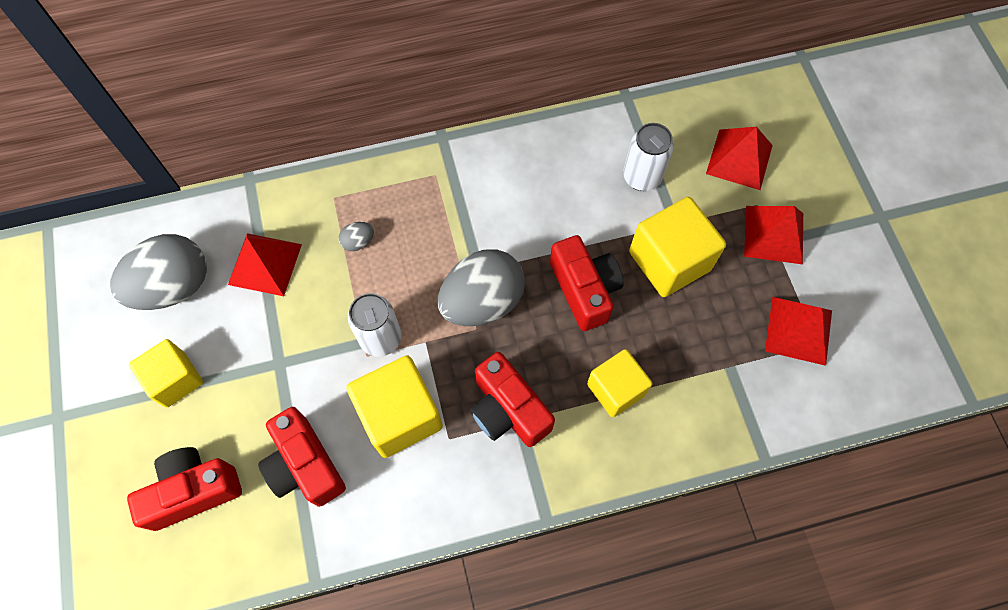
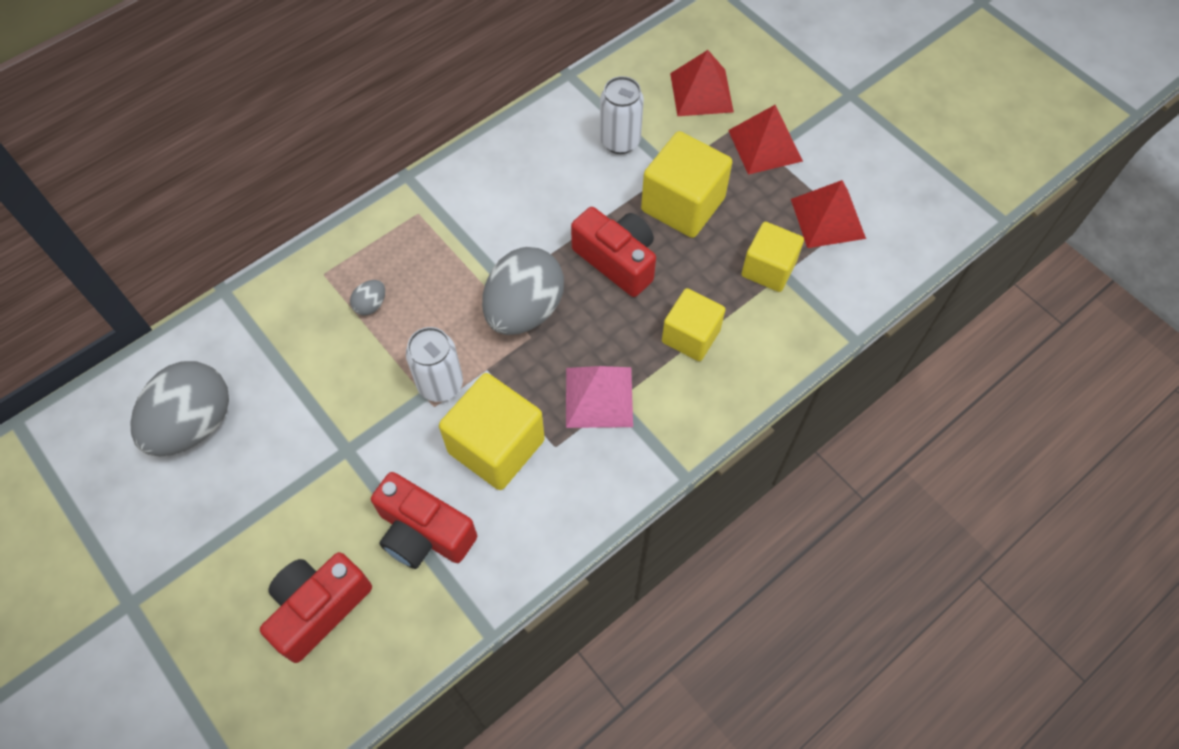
camera: 25 degrees left, 5 degrees down
(175, 379) = (243, 512): yellow cube -> yellow cube (768, 269)
(265, 264) = (283, 364): red pyramid -> none
(508, 410) = (599, 396): red camera -> pink pyramid

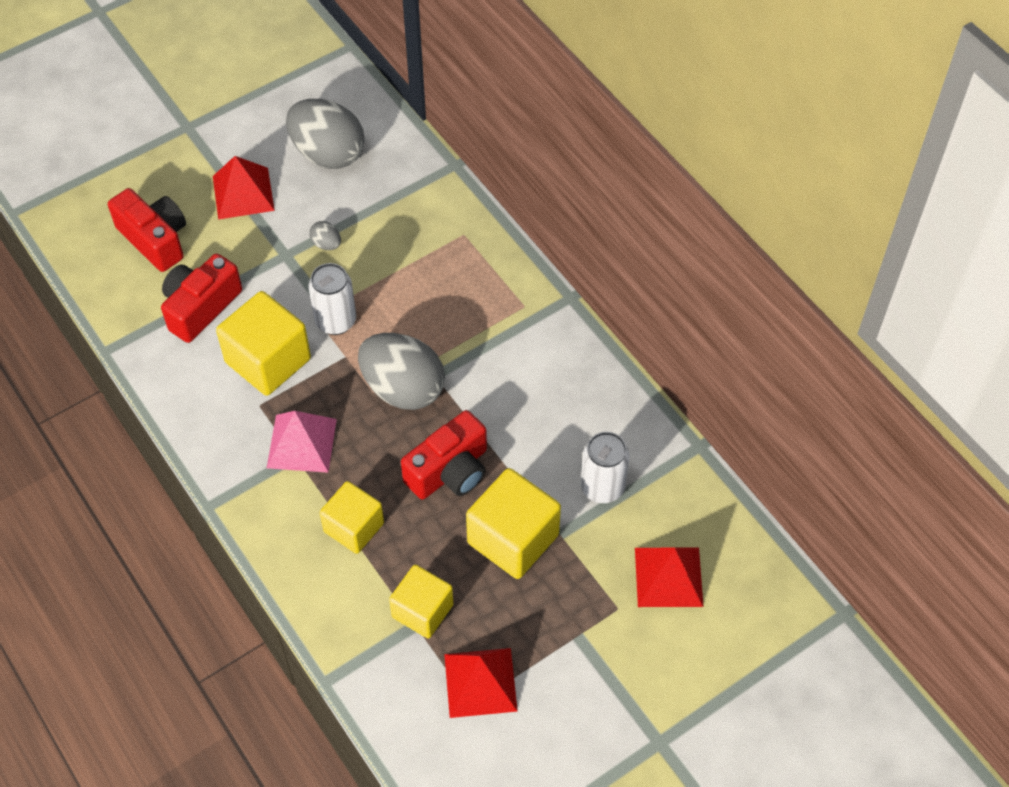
camera: 95 degrees right, 5 degrees down
(371, 305) = (425, 270): grey egg -> grey egg (326, 244)
(765, 145) = (587, 633): red pyramid -> red pyramid (243, 193)

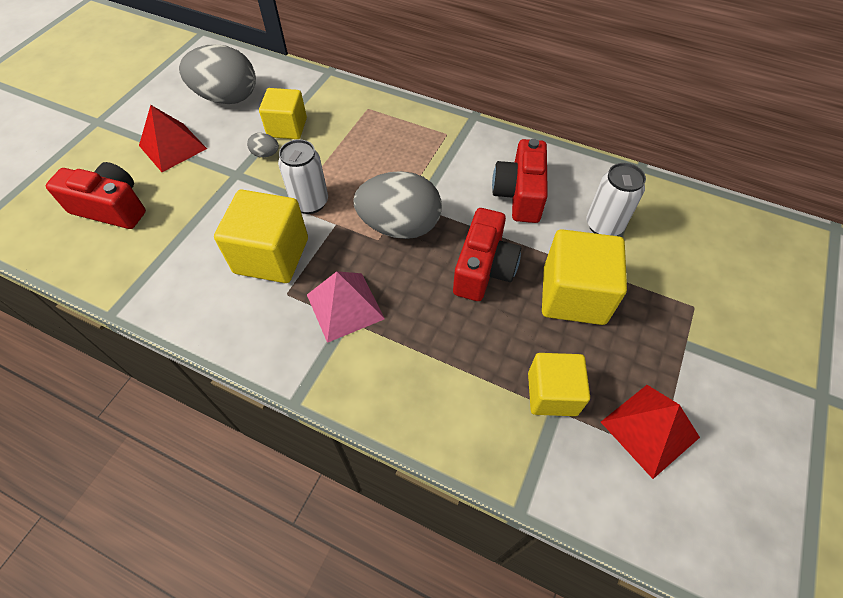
camera: 30 degrees left, 0 degrees up
(200, 307) = (184, 241): red camera -> red camera (519, 194)
(354, 527) = (440, 353): yellow cube -> yellow cube (287, 127)
(668, 576) = (705, 264): red pyramid -> none

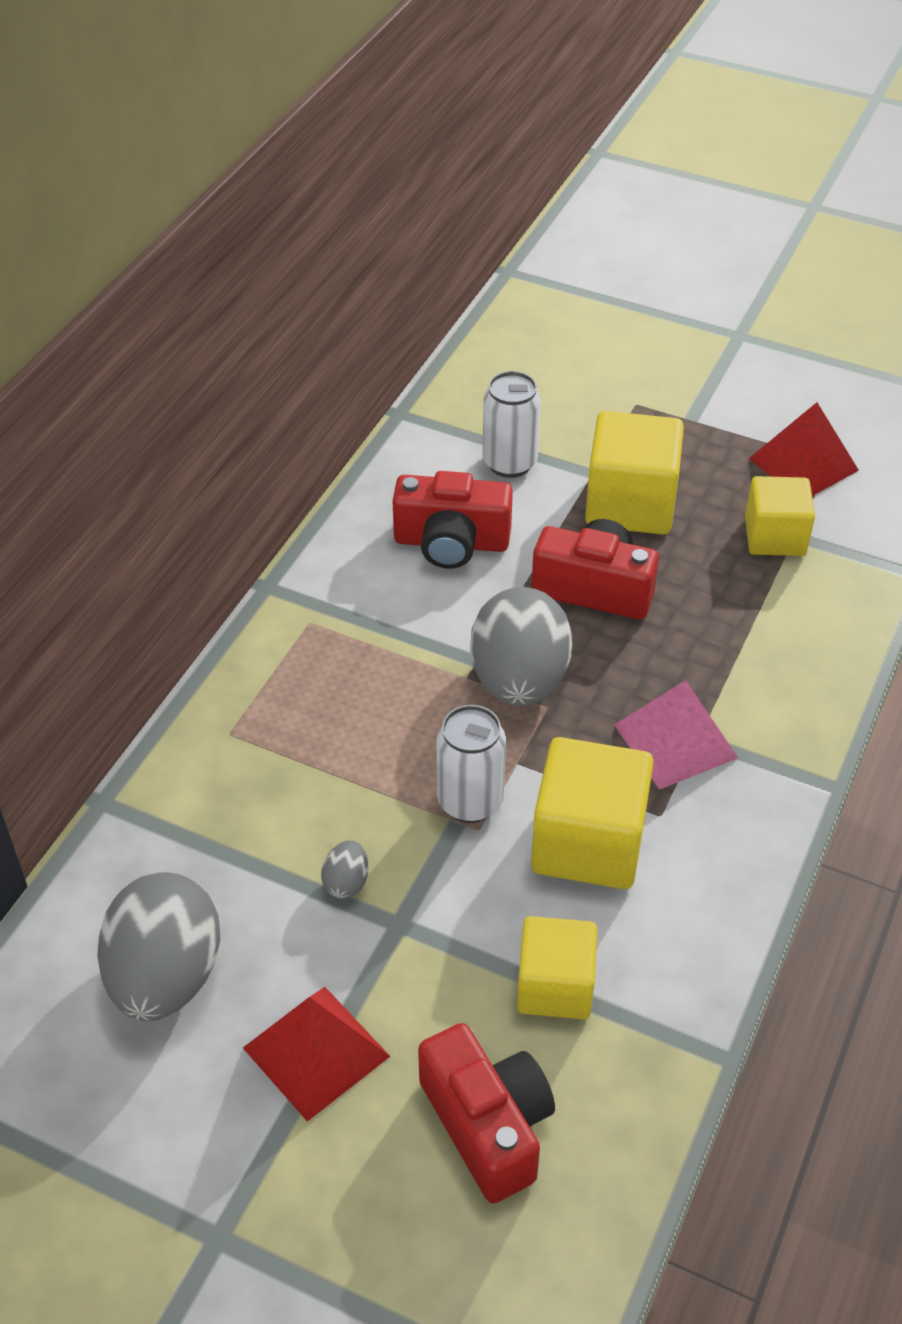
camera: 90 degrees left, 10 degrees down
(111, 208) = (488, 1125): red camera -> red camera turned 135 degrees clockwise
(287, 127) = (273, 856): yellow cube -> yellow cube (555, 986)

